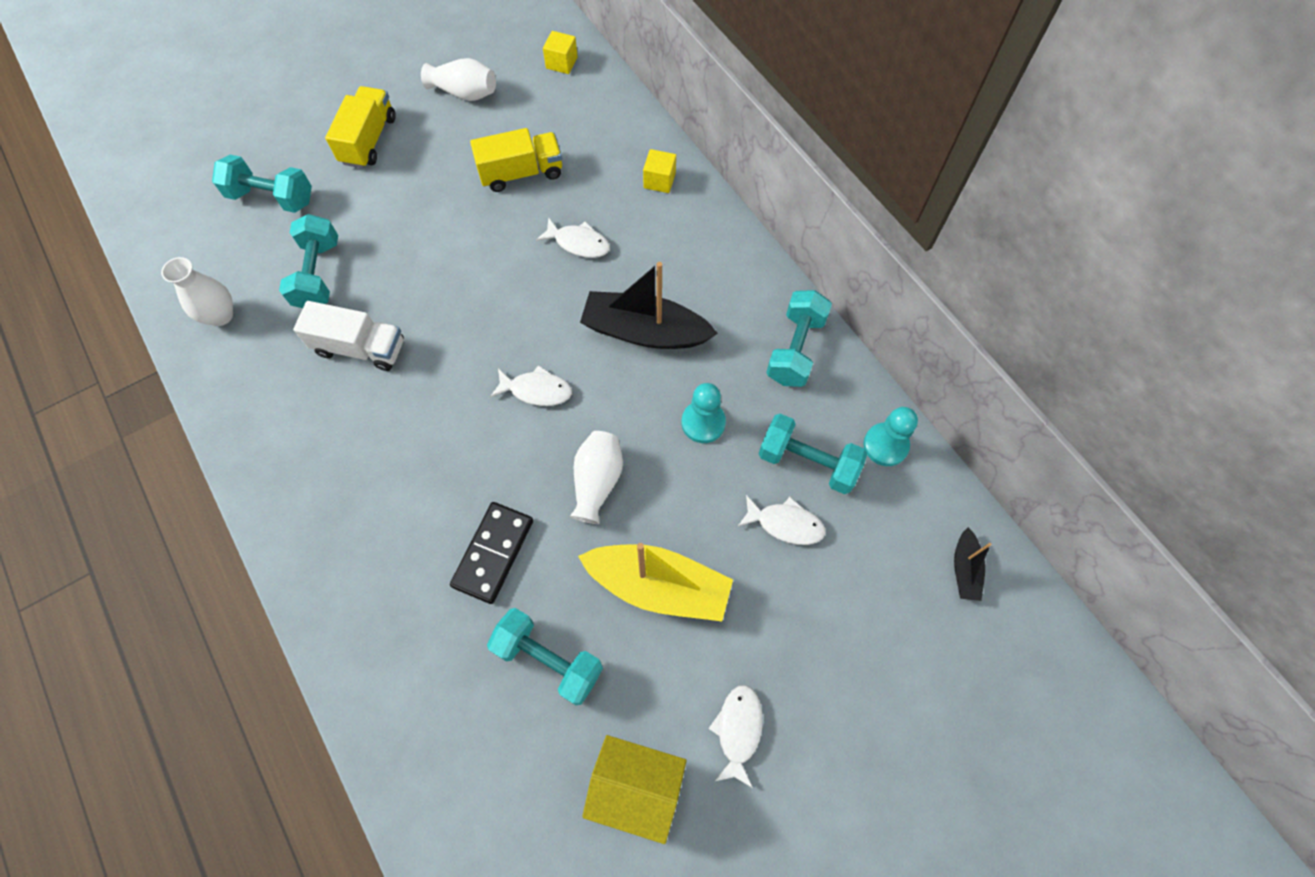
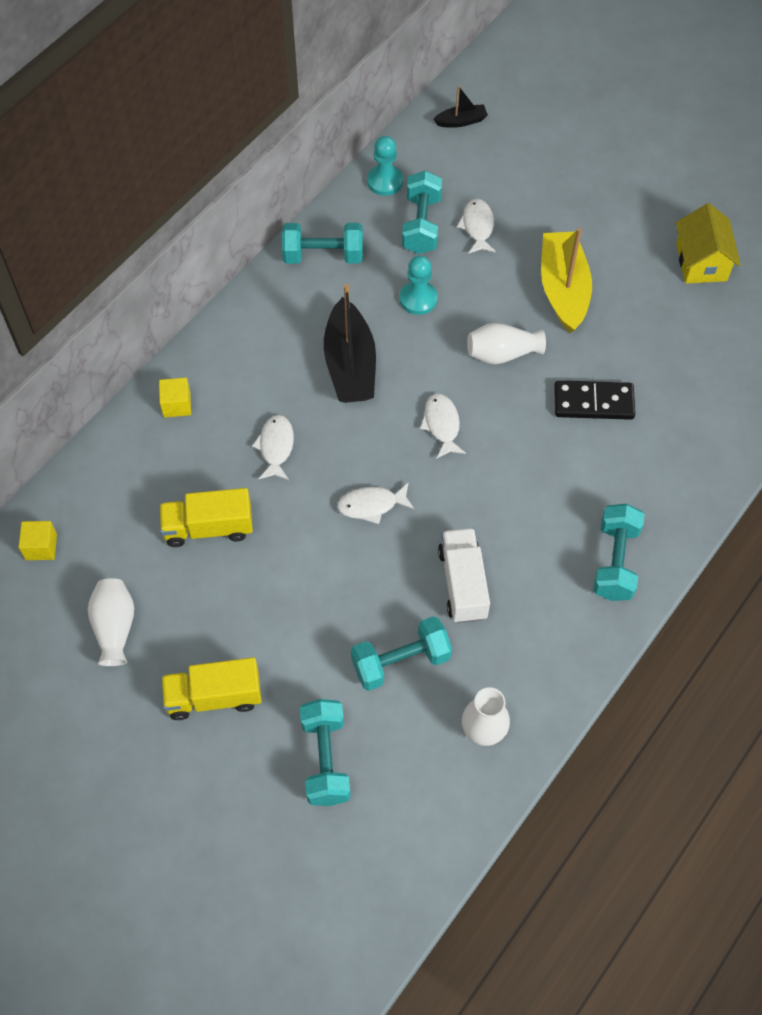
camera: 110 degrees left, 5 degrees down
(521, 173) = (208, 527): yellow truck -> yellow truck turned 60 degrees counterclockwise
(549, 659) = (650, 338): turquoise dumbbell -> turquoise dumbbell (615, 561)
(738, 730) = (635, 217): white fish -> white fish (371, 505)

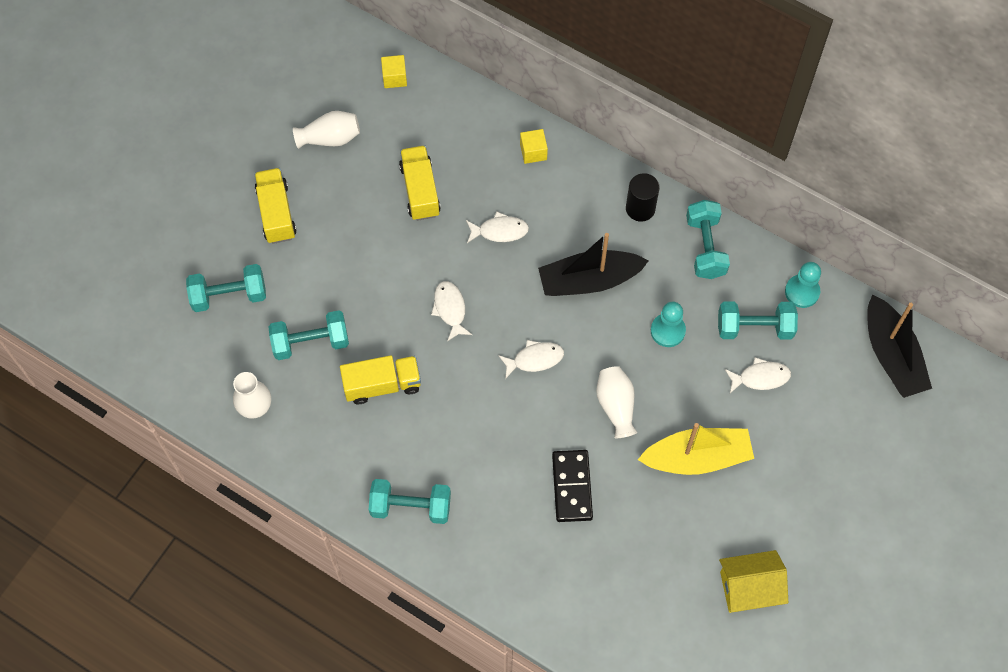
camera: 85 degrees right, 5 degrees up
(267, 309) = (640, 208): none -> black cylinder
(401, 662) = (311, 342): turquoise dumbbell -> turquoise dumbbell turned 75 degrees counterclockwise
(461, 121) = (892, 355): black boat -> black boat, size x2.05
(463, 583) = (382, 385): white truck -> yellow truck

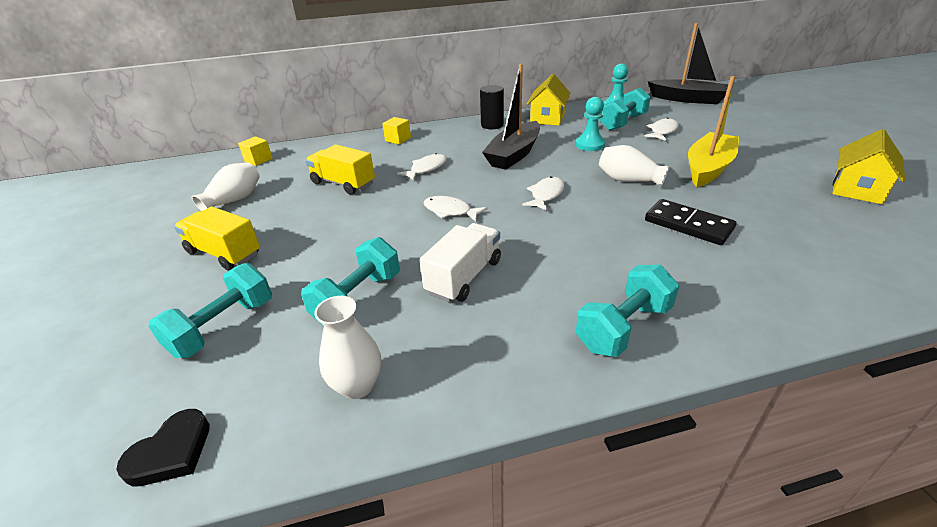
camera: 45 degrees left, 30 degrees down
(158, 367) = (171, 452): none -> black heart
(382, 385) = (464, 277): yellow truck -> white truck
(705, 247) = (547, 118): turquoise dumbbell -> yellow house

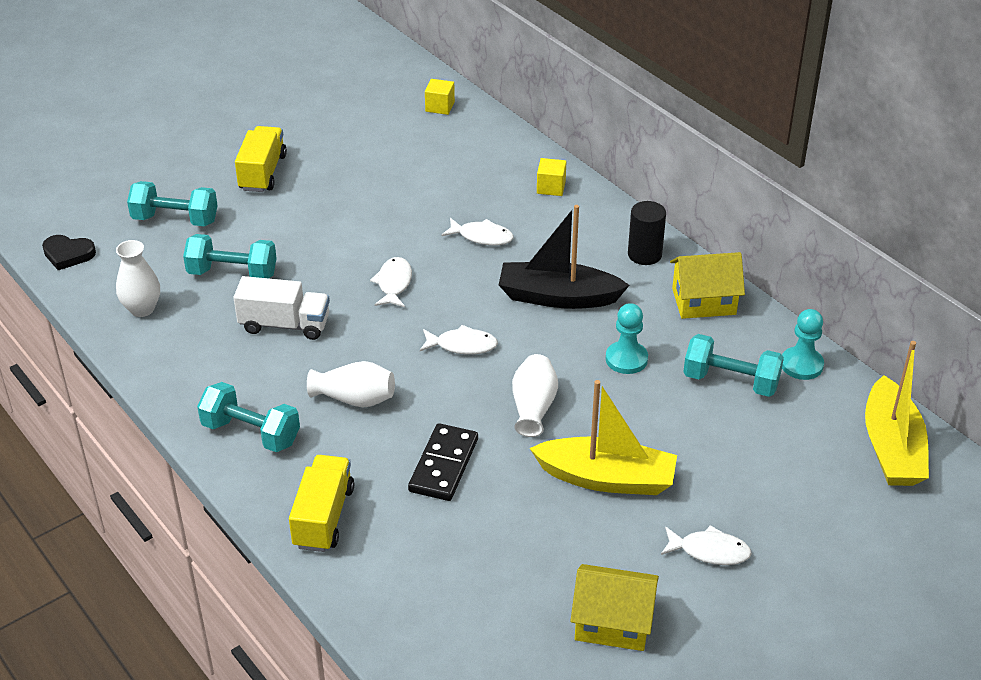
camera: 65 degrees right, 5 degrees up
(234, 200) = (350, 133): white vase -> white vase (355, 399)
(343, 183) = (416, 189): yellow truck -> yellow truck (323, 517)
(662, 131) = (718, 426): white fish -> white fish (709, 551)
(688, 99) = (891, 448): black boat -> yellow boat

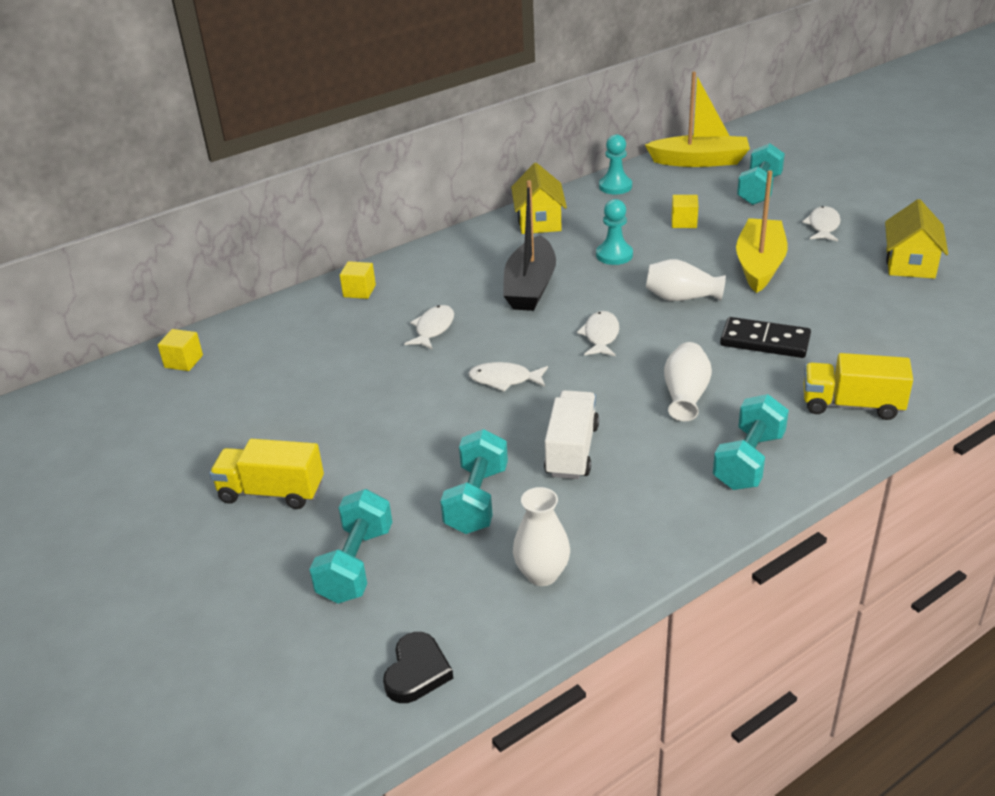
camera: 85 degrees left, 5 degrees down
(644, 254) = (473, 245): black cylinder -> none
(710, 420) = (684, 222): none -> yellow cube
(730, 381) = (637, 213): turquoise dumbbell -> turquoise dumbbell (759, 190)

